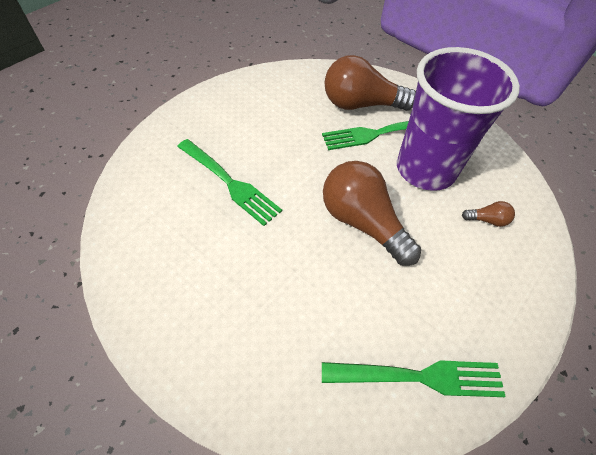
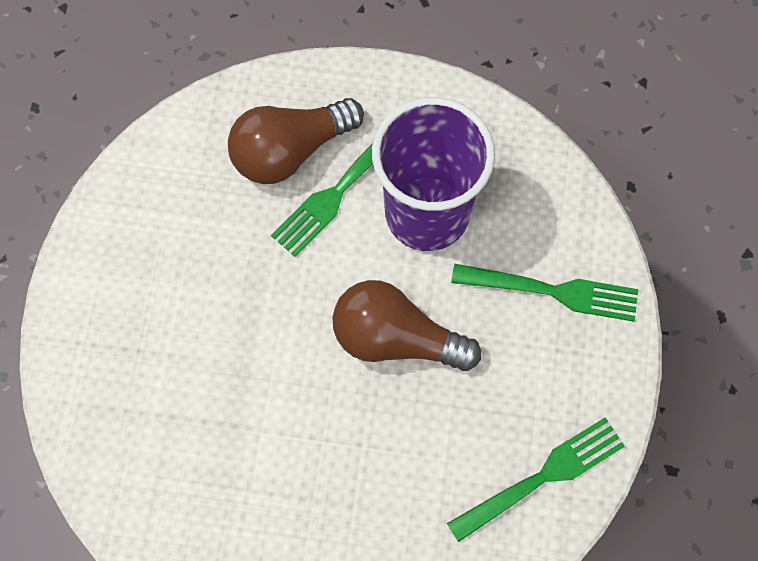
camera: 30 degrees left, 15 degrees up
(229, 182) = (209, 382): green fork -> green fork (551, 291)
(487, 220) = (528, 246): brown light bulb -> none

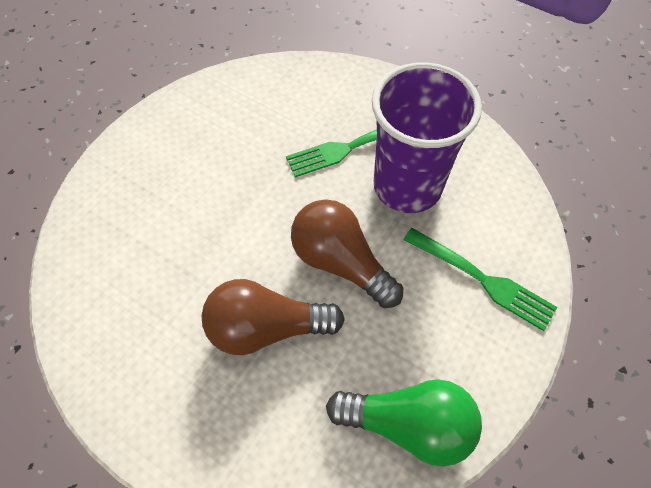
camera: 25 degrees right, 10 degrees down
(290, 150) = (329, 111): brown light bulb -> brown light bulb (266, 328)
(541, 478) = (408, 424): green fork -> green light bulb

